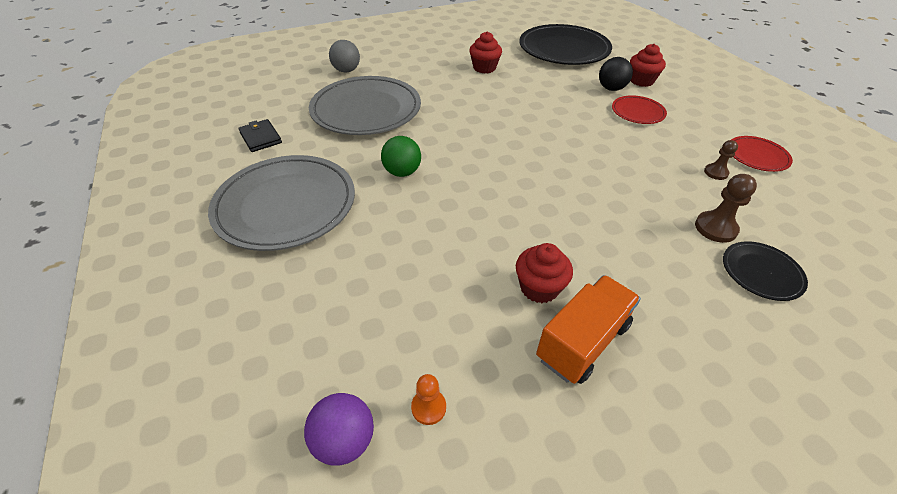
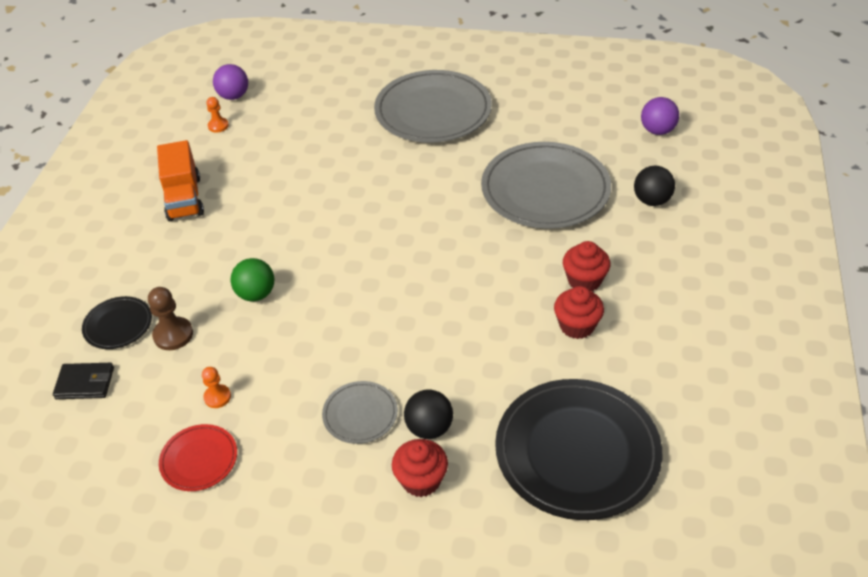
camera: 125 degrees right, 0 degrees up
(259, 85) = (657, 130): none -> purple ball
(260, 138) = (544, 115): black wallet -> black wallet (85, 383)
(346, 70) = (651, 200): grey ball -> black ball
(402, 172) = (420, 180): green ball -> green ball (256, 294)
(539, 288) = (236, 200): red cupcake -> red cupcake (584, 280)
(637, 112) = (360, 414): red plate -> grey plate
(716, 172) = (217, 397): brown pawn -> orange pawn

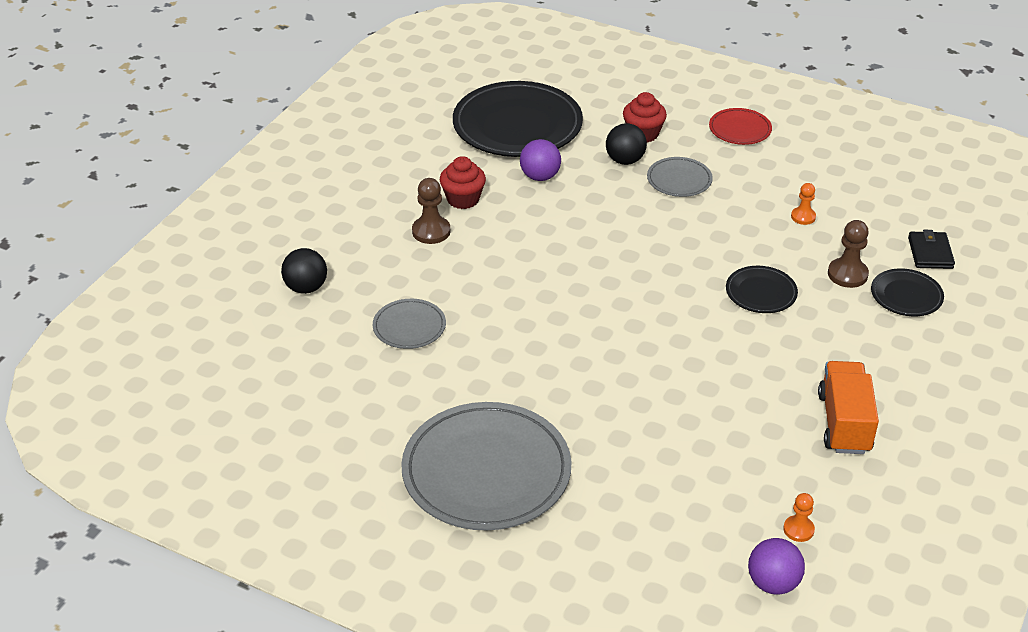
camera: 165 degrees left, 5 degrees down
(85, 383) = (930, 253): black wallet -> black wallet turned 75 degrees clockwise
(199, 459) = (819, 179): red plate -> red plate (740, 129)
(256, 294) = (761, 292): green ball -> black plate
(545, 190) = (409, 327): grey plate -> grey plate, size x0.48
(584, 280) = (431, 231): red cupcake -> brown pawn
(657, 130) = (227, 366): purple ball -> purple ball (540, 176)

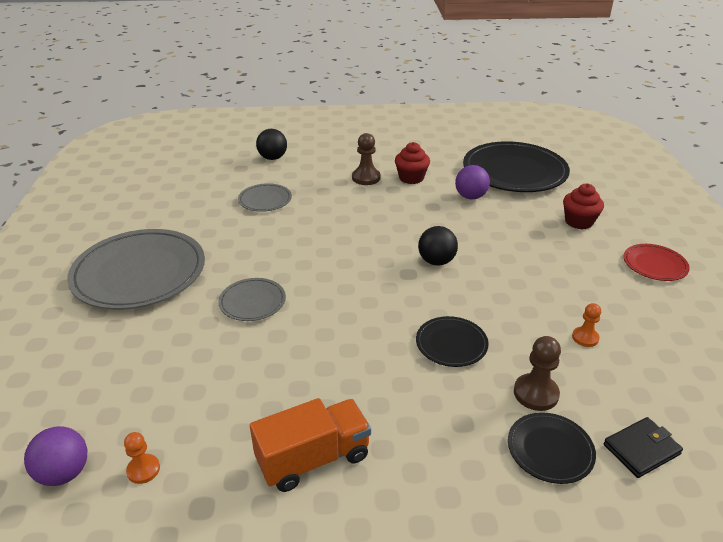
camera: 60 degrees right, 5 degrees down
(625, 160) = (535, 224): black ball -> black ball (436, 261)
(679, 180) = (546, 255): grey plate -> grey plate (252, 302)

